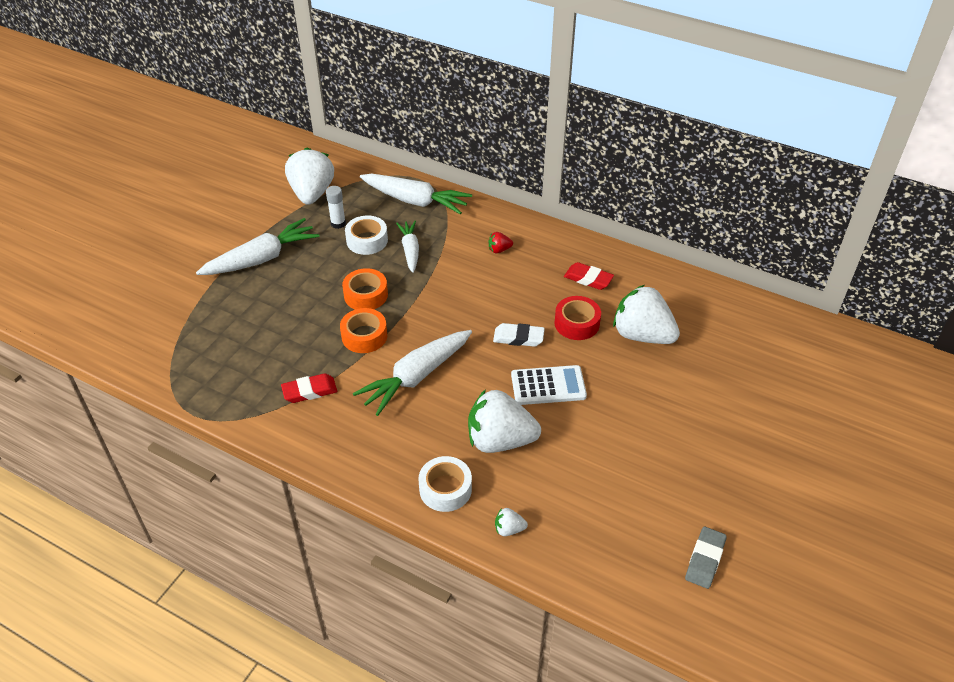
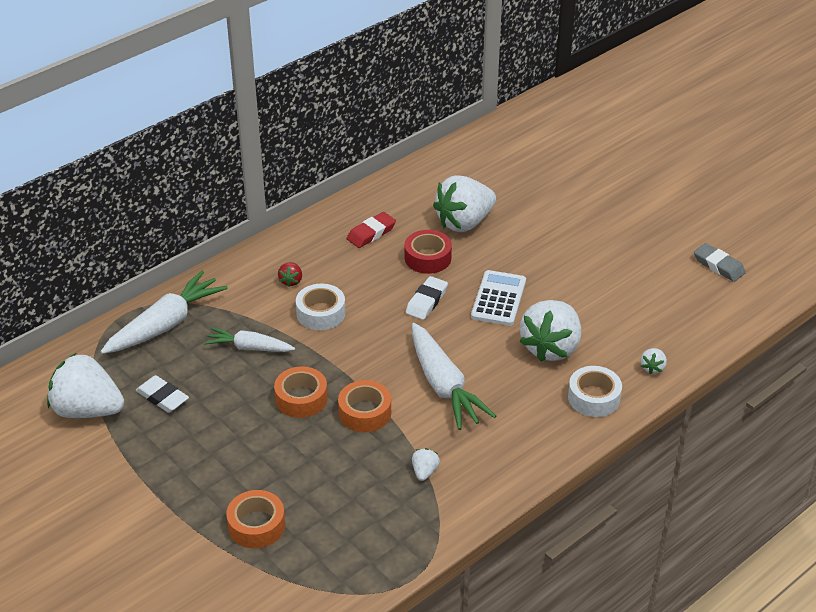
camera: 70 degrees left, 5 degrees down
(225, 310) = (256, 525): none -> orange tape
(261, 259) = (183, 478): white carrot -> none
(309, 391) = (424, 472): red eraser -> white strawberry
(338, 223) = (162, 397): white glue stick -> white eraser
(367, 240) = (209, 379): white tape -> white tape (321, 313)

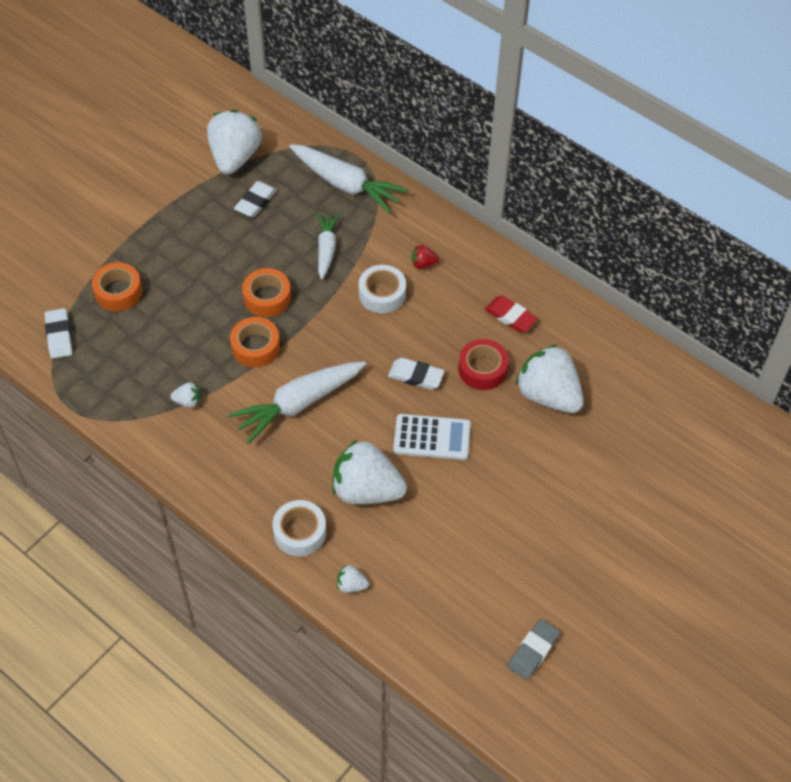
camera: 80 degrees right, 15 degrees up
(307, 584) = (59, 336): none -> white eraser

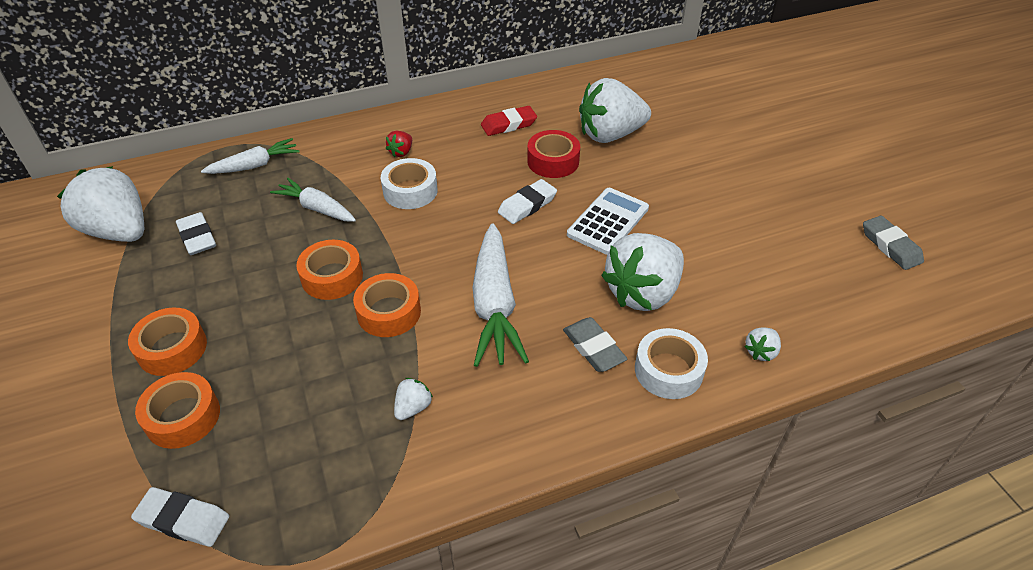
camera: 60 degrees left, 10 degrees down
(161, 253) = (172, 348): none -> orange tape
(294, 479) = (593, 348): none -> grey eraser
(346, 185) = (254, 165): white carrot -> white carrot, size x0.61

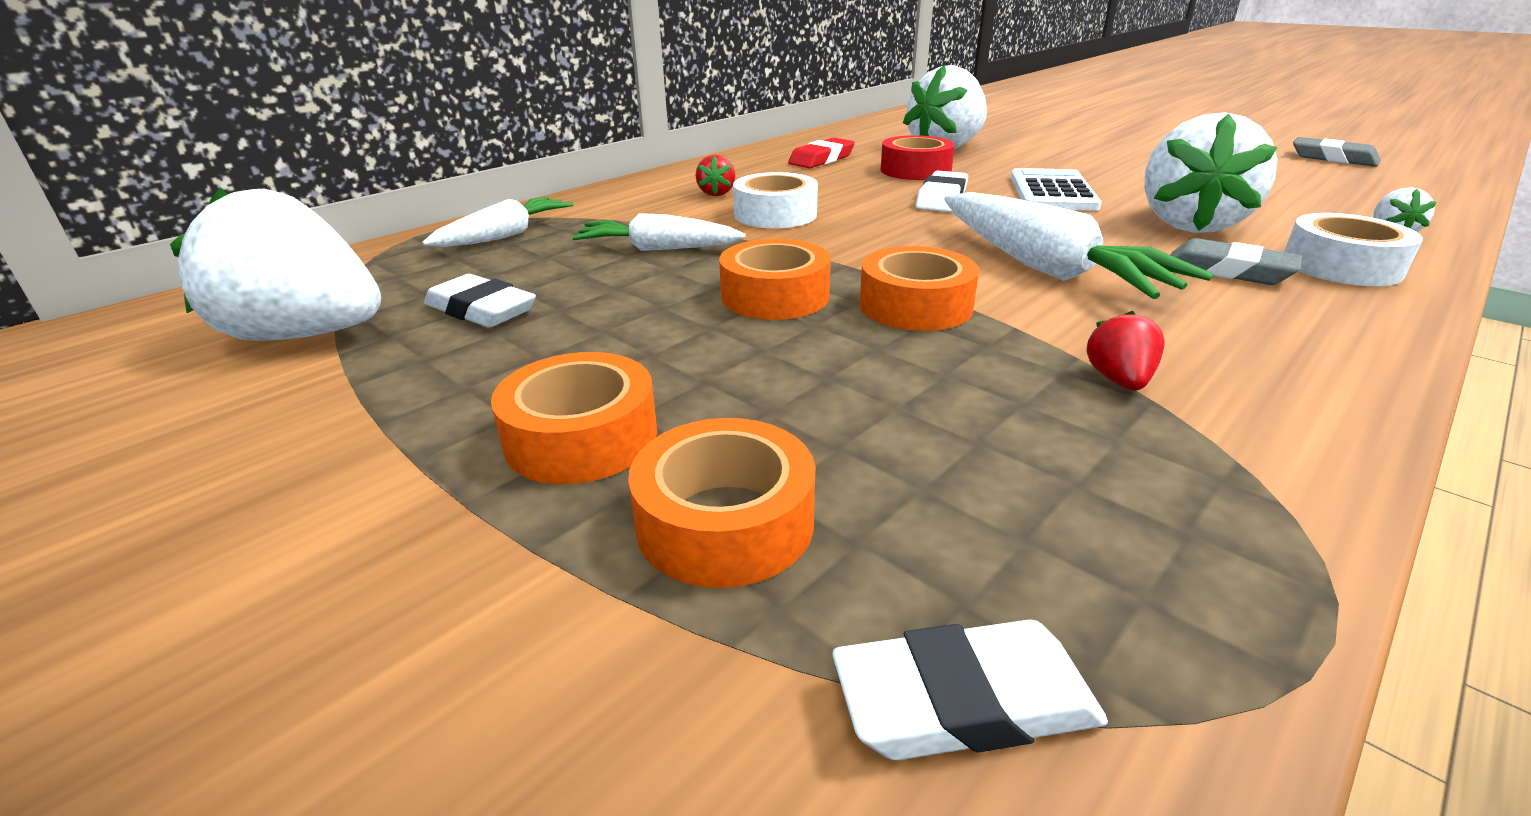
camera: 25 degrees left, 15 degrees down
(413, 407) = (1119, 381): white strawberry -> red strawberry

